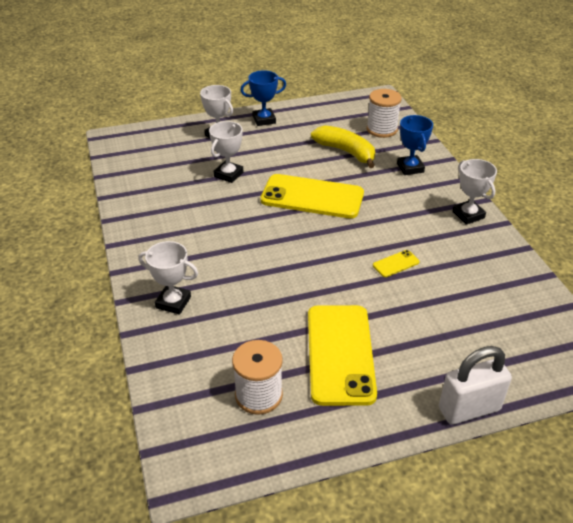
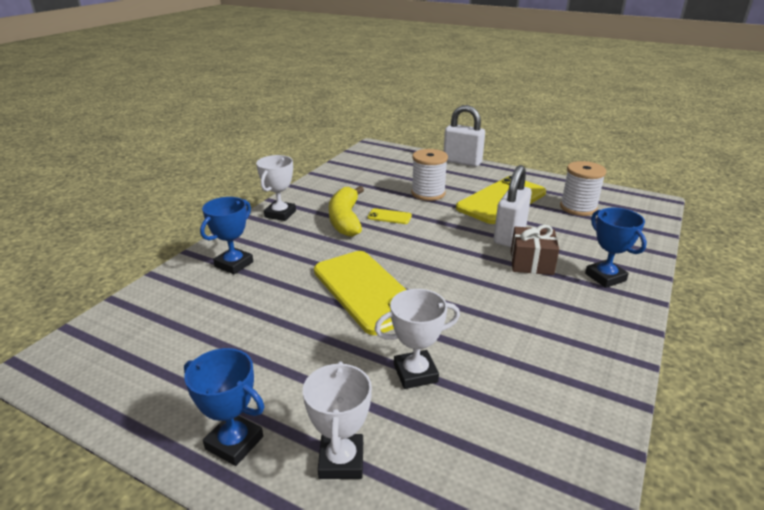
camera: 135 degrees left, 10 degrees down
(173, 302) = (605, 277): white trophy -> blue trophy
(238, 283) = (531, 263): none -> brown gift
(282, 304) = (509, 235): none -> white padlock
(346, 152) = (246, 315): yellow banana -> yellow banana (345, 220)
(382, 129) = (158, 317): white spool -> white spool (428, 193)

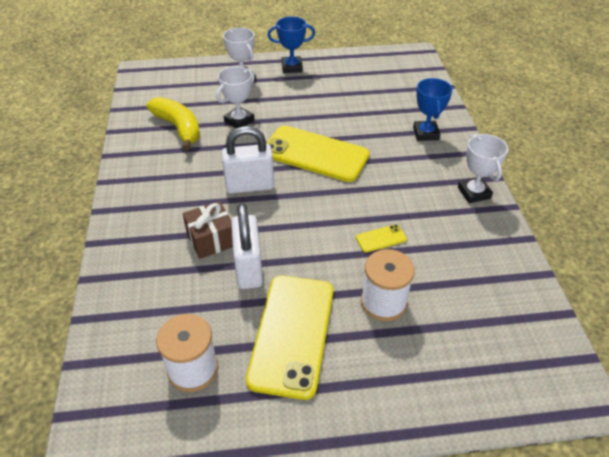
camera: 145 degrees right, 15 degrees up
(345, 220) = (412, 214): yellow banana -> yellow banana (178, 128)
(462, 162) = (414, 423): white padlock -> white padlock (250, 186)
(605, 277) = (141, 251): blue trophy -> none

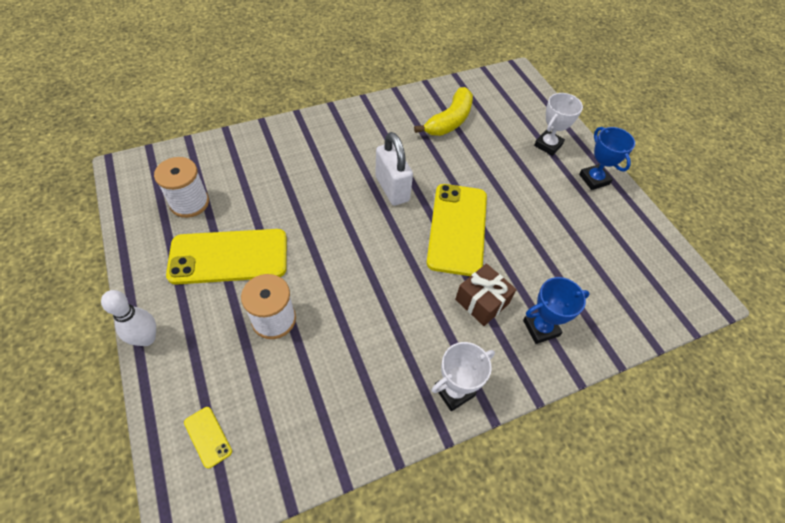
camera: 70 degrees right, 10 degrees up
(211, 239) = (319, 179): brown gift -> brown gift (482, 301)
(239, 121) = (480, 159): white trophy -> none
(248, 268) = (292, 212): white padlock -> none
(381, 238) = (354, 305): yellow phone -> yellow phone (208, 437)
(385, 425) = (146, 338): none -> white bowling pin

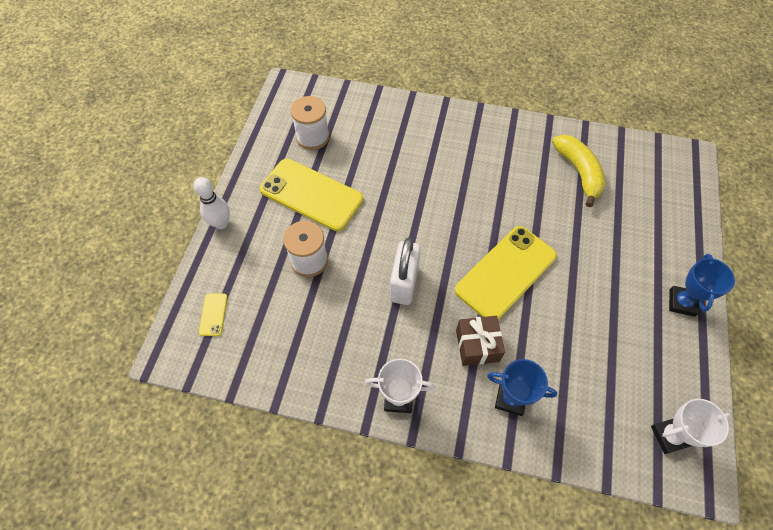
camera: 40 degrees right, 5 degrees up
(392, 189) = (476, 208): white padlock -> white padlock (404, 283)
(449, 121) = (578, 172): yellow banana -> yellow banana turned 90 degrees counterclockwise
(548, 145) = (661, 244): white trophy -> white trophy (669, 436)

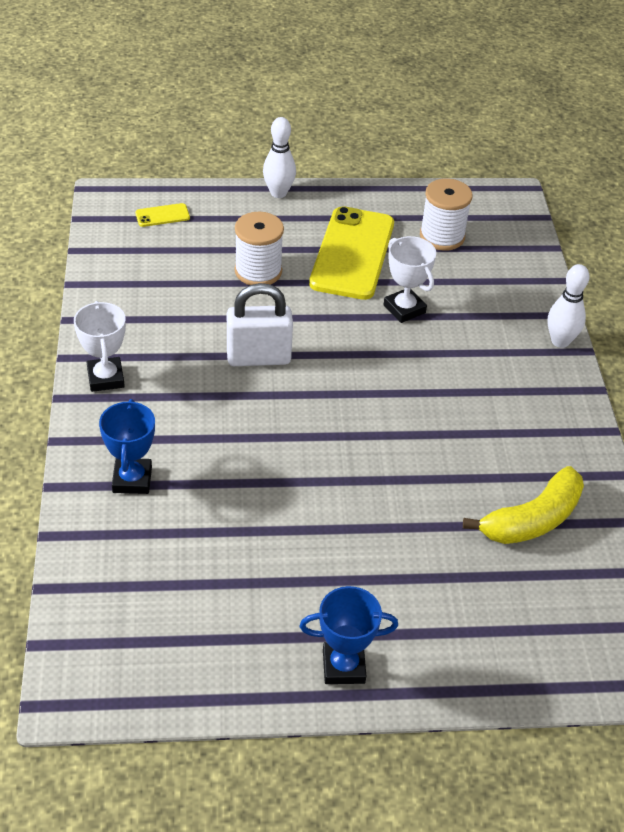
camera: 70 degrees right, 15 degrees down
(434, 109) = (560, 341): none -> white bowling pin
(477, 345) = (195, 438): brown gift -> none
(505, 273) = (313, 453): yellow phone -> none
(669, 436) = (123, 655): white trophy -> white trophy (404, 309)

